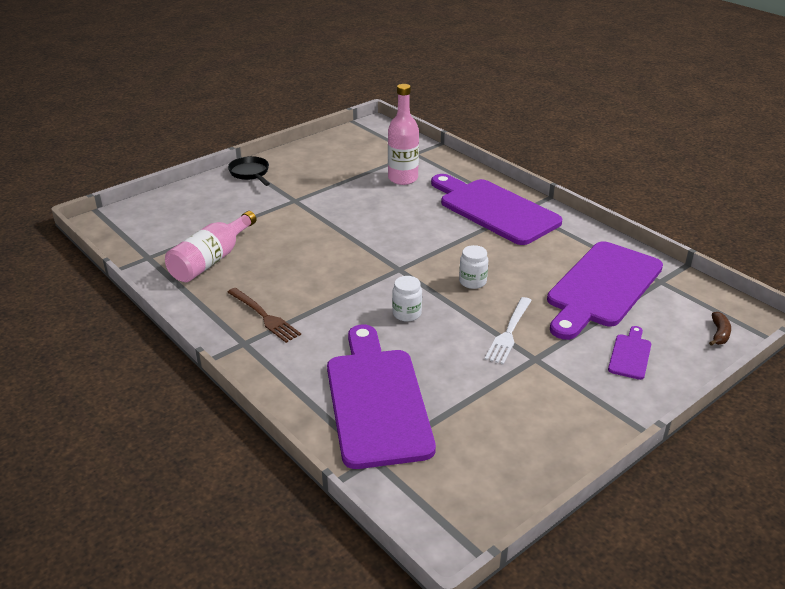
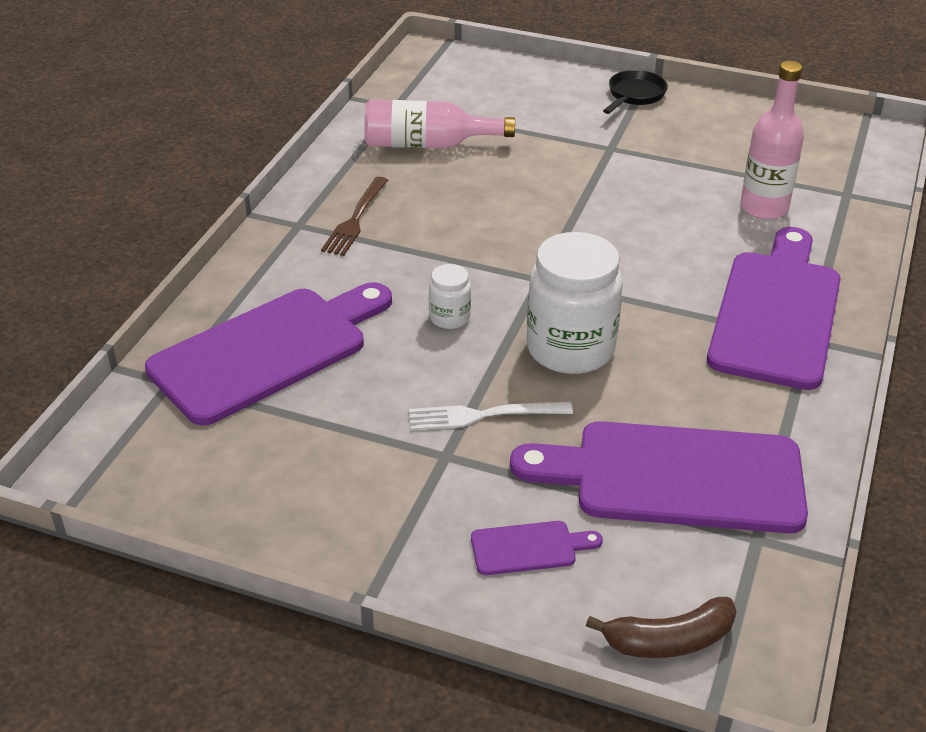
camera: 60 degrees right, 5 degrees up
(472, 282) = (570, 349): white jar -> white jar, size x2.09
(719, 334) = (669, 640): brown banana -> brown banana, size x1.60

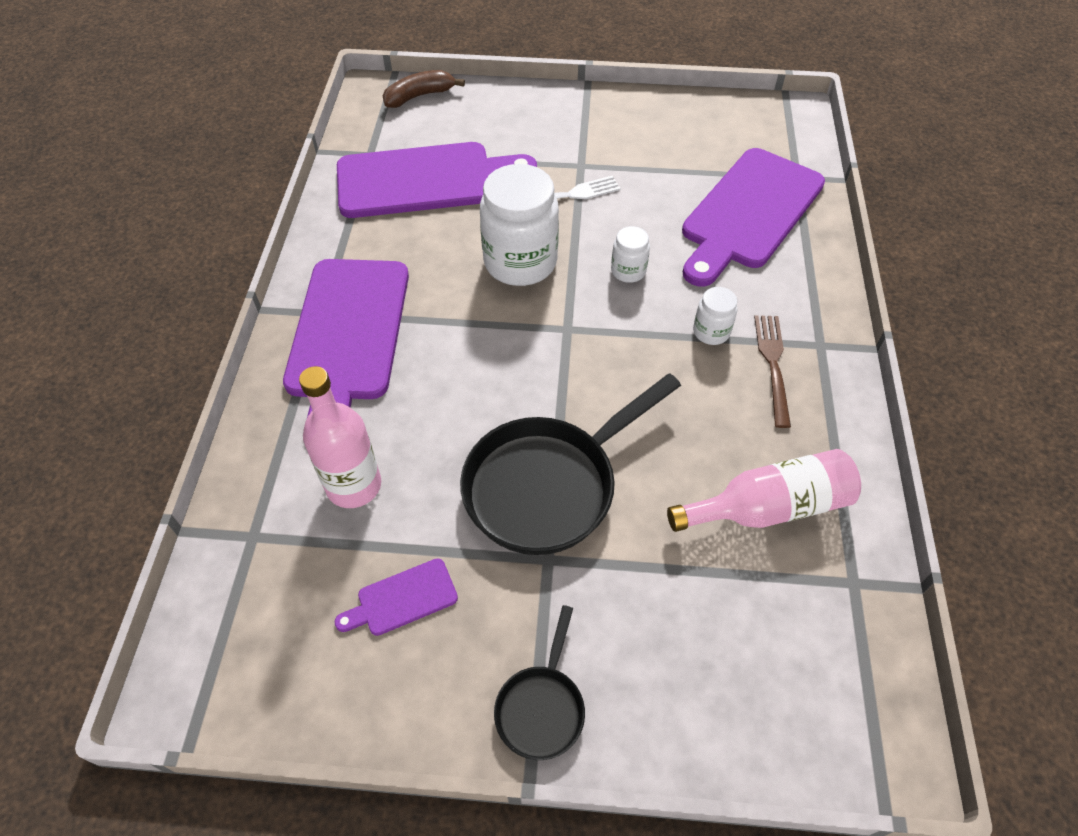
camera: 165 degrees right, 15 degrees up
(395, 251) = (711, 332): none -> white jar
(529, 548) = (508, 124): purple cutting board -> purple cutting board (402, 599)
(597, 182) = (549, 485): none -> black pan

